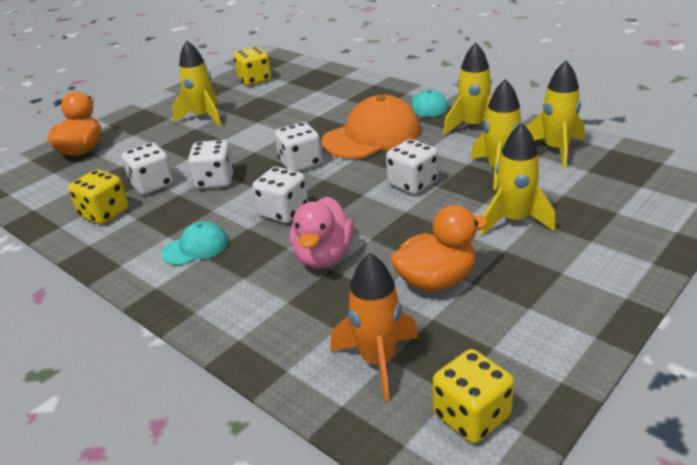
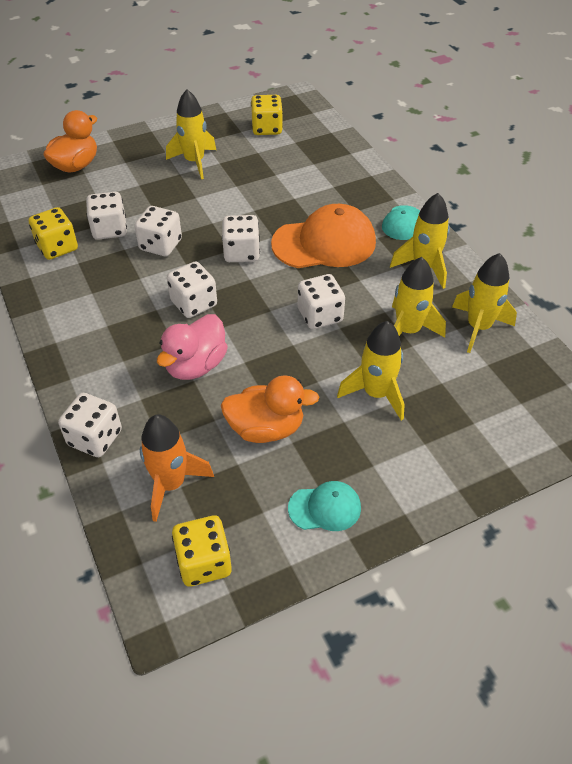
camera: 20 degrees right, 15 degrees up
(196, 247) = (105, 313): turquoise cap -> turquoise cap (325, 508)
(262, 352) = (95, 438): none -> white dice

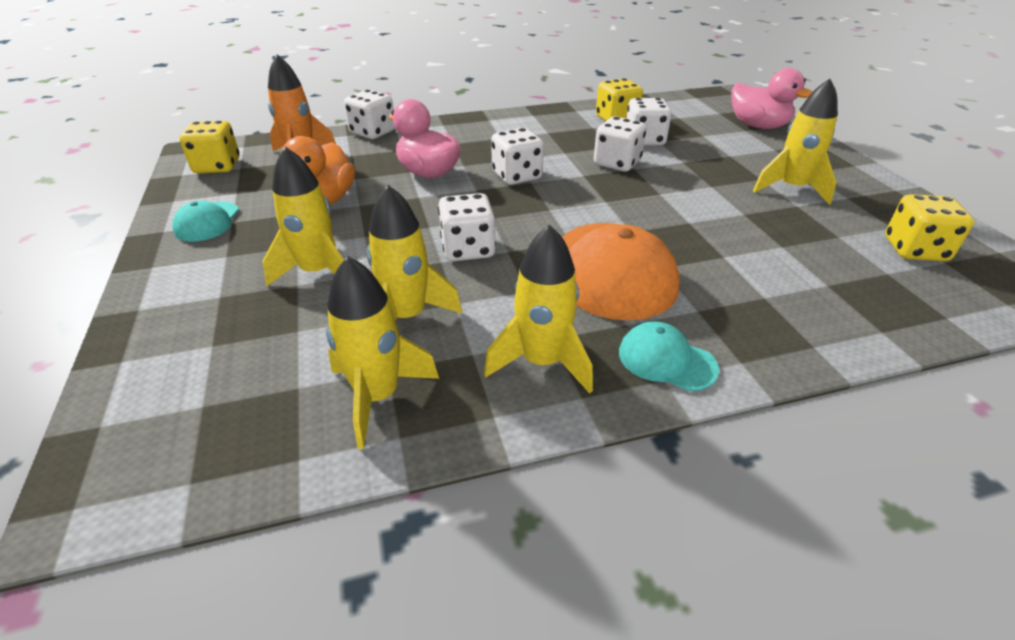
camera: 100 degrees right, 10 degrees down
(76, 166) = (758, 126): orange duck -> pink duck
(241, 253) = (599, 207): white dice -> none

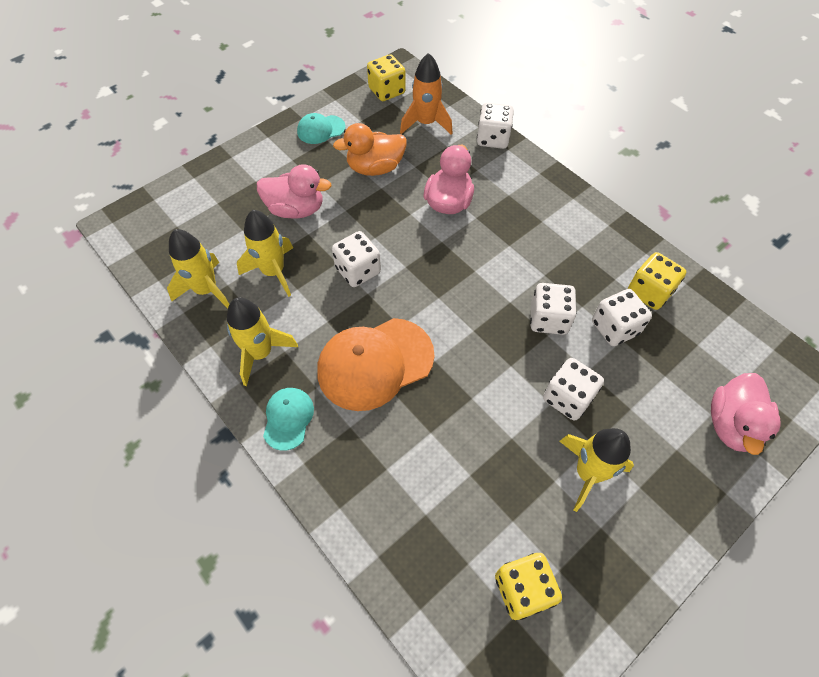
camera: 65 degrees right, 20 degrees up
(318, 272) = (296, 209): yellow rocket -> pink duck
(517, 176) = (478, 258): white dice -> white dice (567, 398)

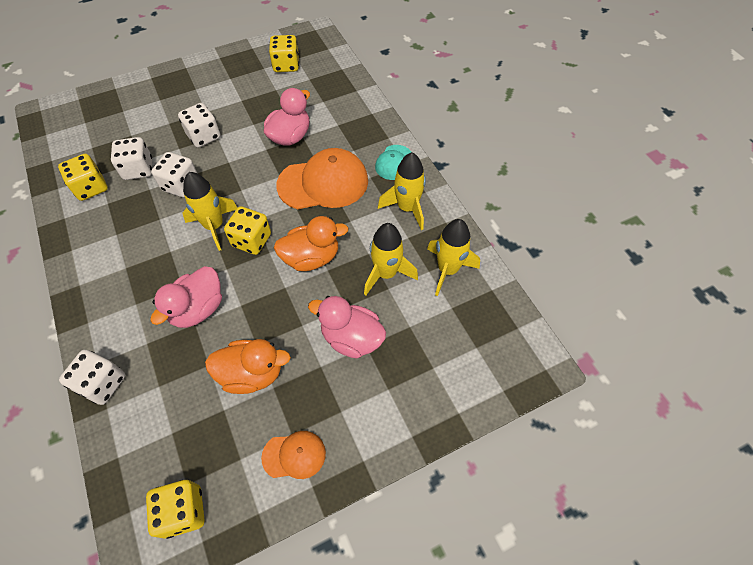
camera: 165 degrees left, 0 degrees up
(321, 129) = (294, 455): turquoise cap -> orange cap
(358, 270) = (311, 257): white dice -> orange duck
(426, 123) = (163, 431): orange rocket -> none
(430, 274) = (251, 240): none -> yellow dice
(588, 473) = (219, 100): yellow rocket -> yellow rocket (214, 226)
(731, 425) = (116, 103): pink duck -> pink duck (290, 136)

